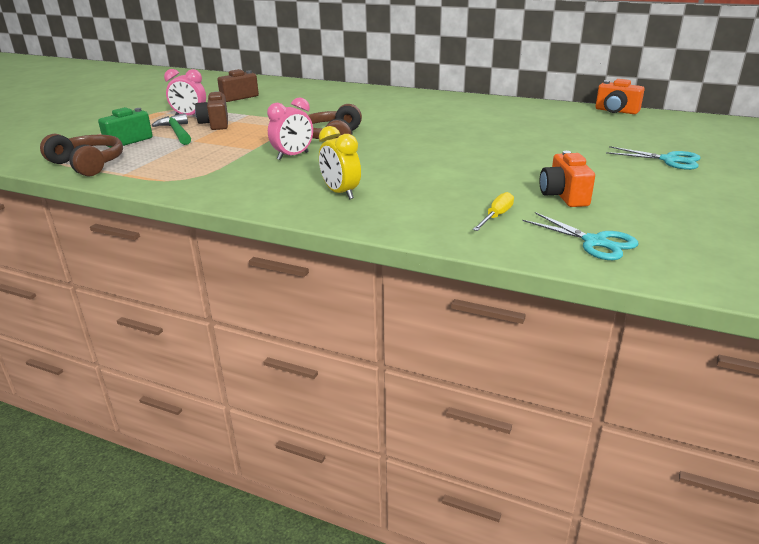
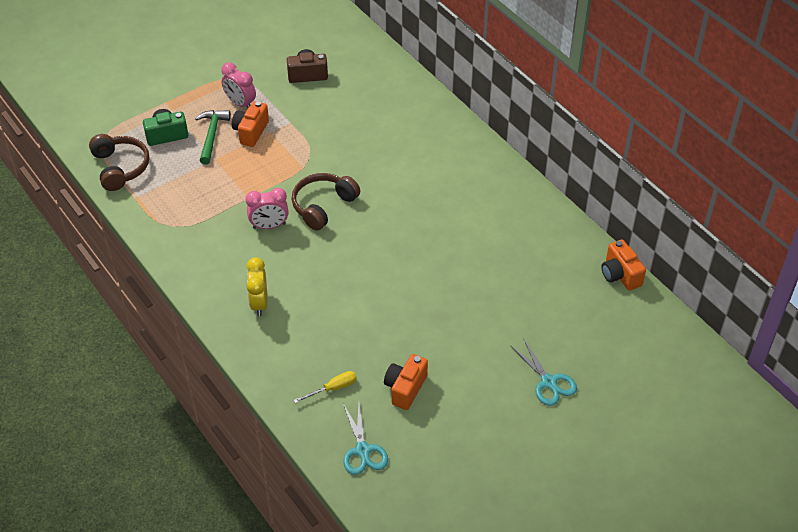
camera: 30 degrees right, 20 degrees up
(215, 124) = (251, 132): brown camera -> orange camera

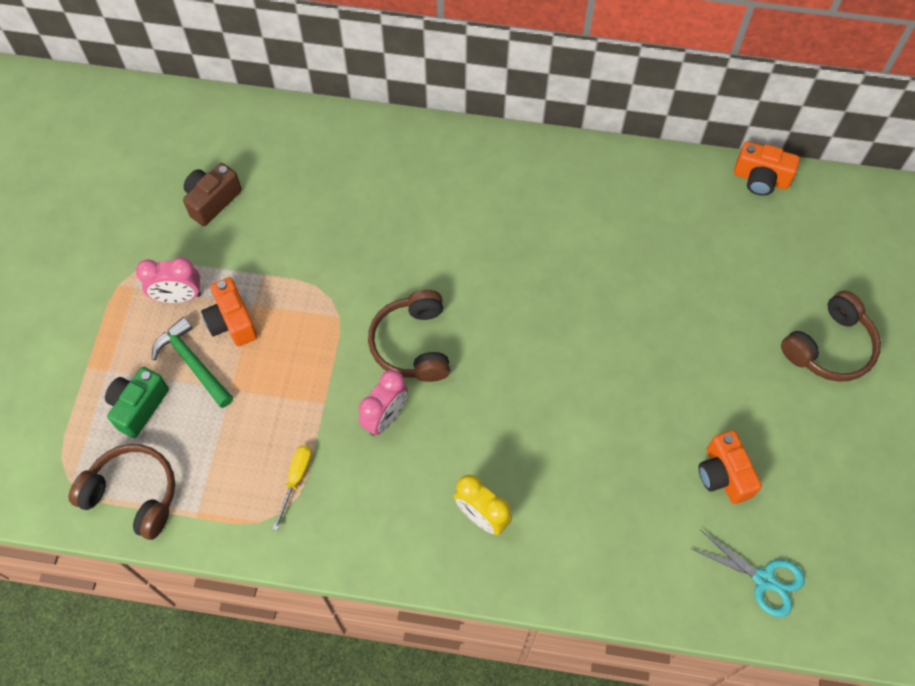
camera: 45 degrees left, 15 degrees up
(333, 388) = (662, 541): yellow screwdriver -> yellow screwdriver (296, 480)
(549, 382) = (829, 347): turquoise scissors -> brown headphones

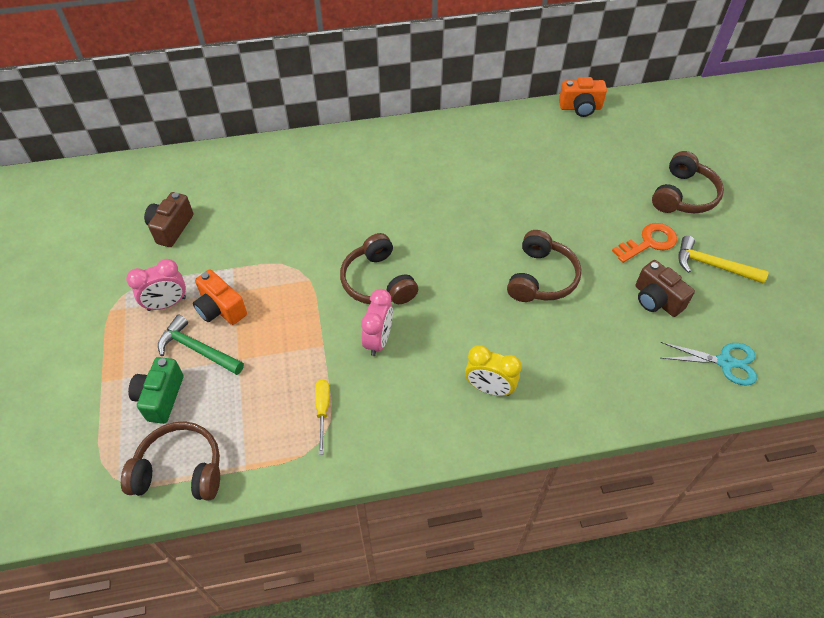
camera: 20 degrees left, 10 degrees down
(600, 401) = (541, 278): none -> brown headphones
(723, 475) = (656, 300): orange camera -> brown camera
(752, 397) = (649, 242): none -> orange key
(816, 454) = (713, 265): none -> yellow hammer

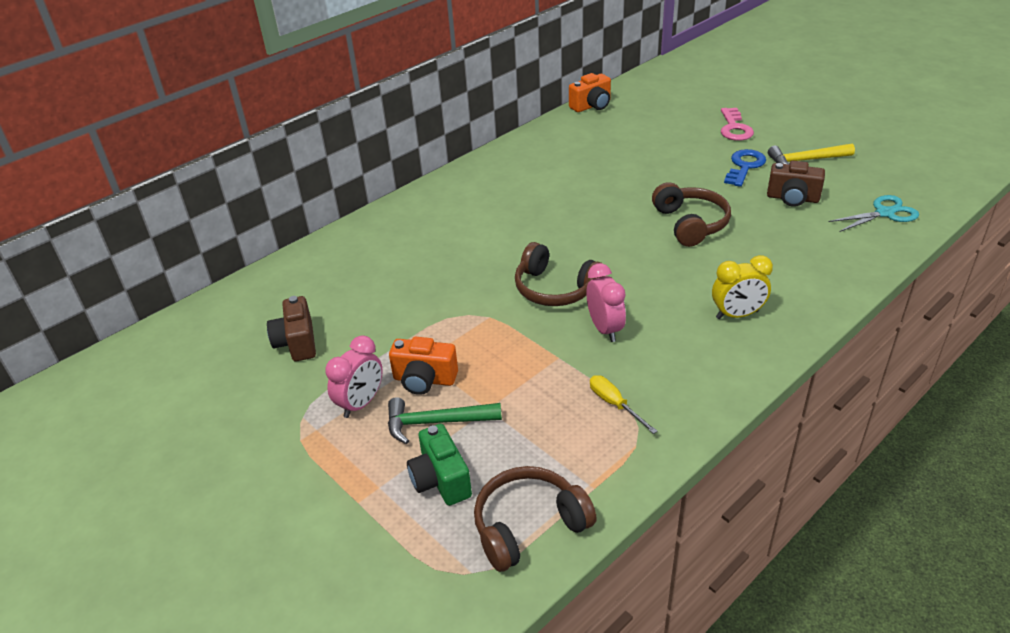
camera: 30 degrees left, 15 degrees down
(649, 242) = (744, 166): orange key -> blue key
(683, 195) = (734, 128): brown headphones -> pink key

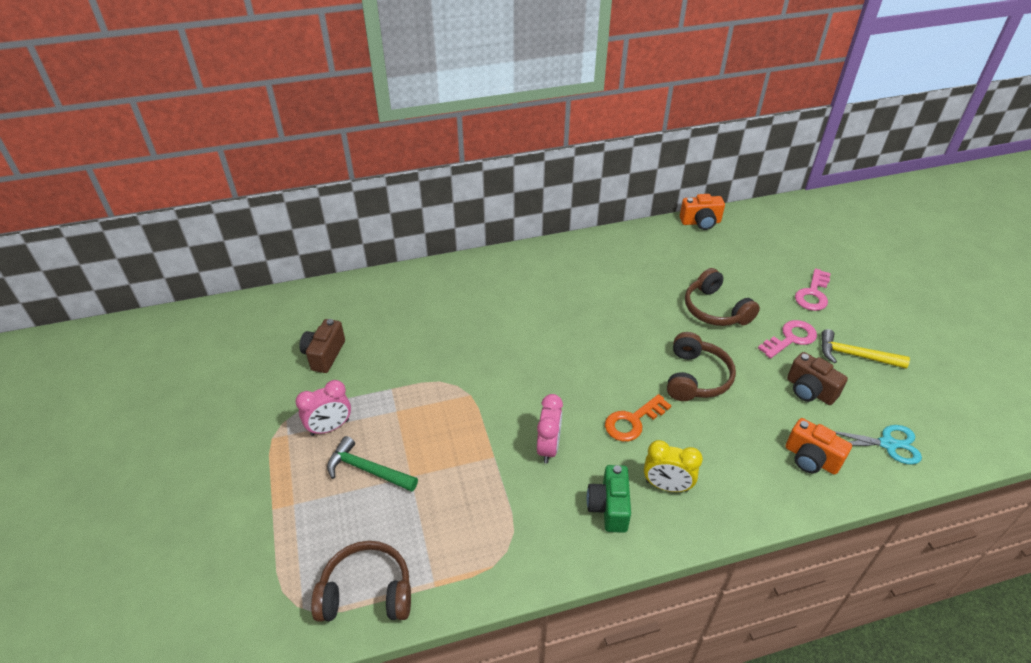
camera: 25 degrees right, 5 degrees up
(424, 380) = (385, 429): orange camera -> orange camera (811, 459)
(440, 480) = (336, 520): green camera -> green camera (609, 507)
(555, 289) = (538, 392): brown headphones -> brown headphones (715, 310)
(615, 404) = (504, 521): yellow screwdriver -> none
(664, 278) = (633, 421): none -> orange key
(744, 166) = (790, 338): blue key -> pink key

